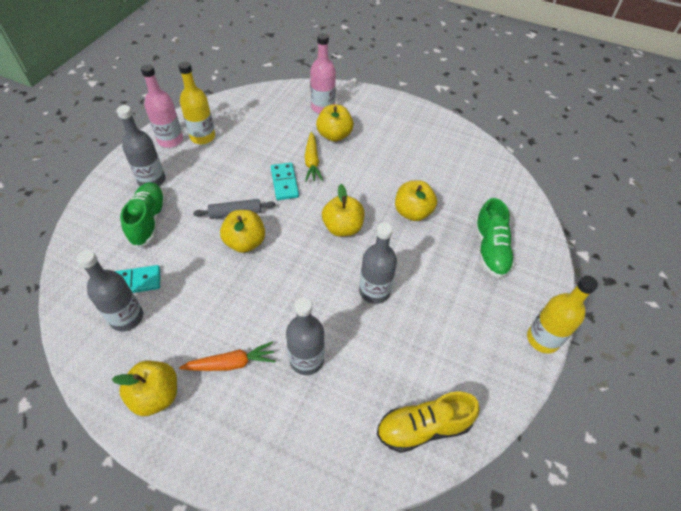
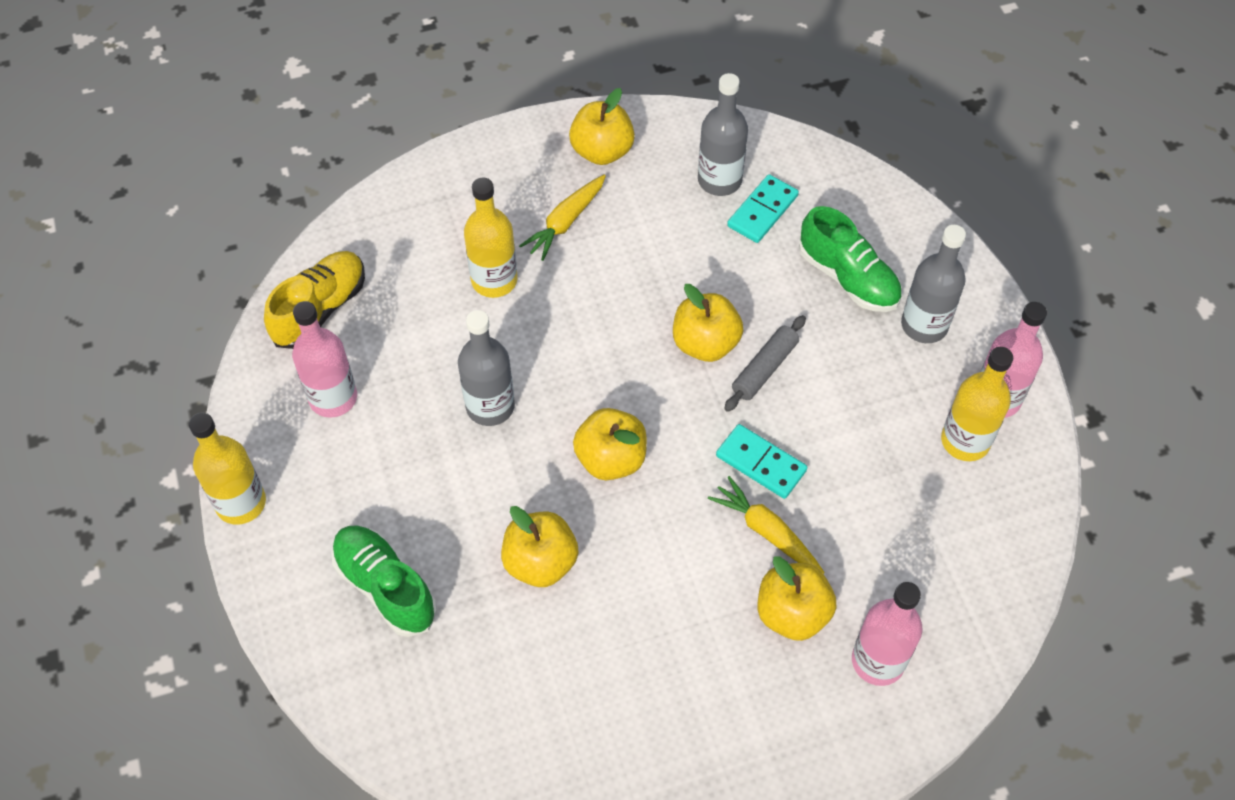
camera: 140 degrees right, 5 degrees up
(231, 363) = (565, 222): orange carrot -> yellow carrot
(306, 360) = (494, 280): grey bottle -> yellow bottle
(454, 360) = (333, 398): none -> pink bottle

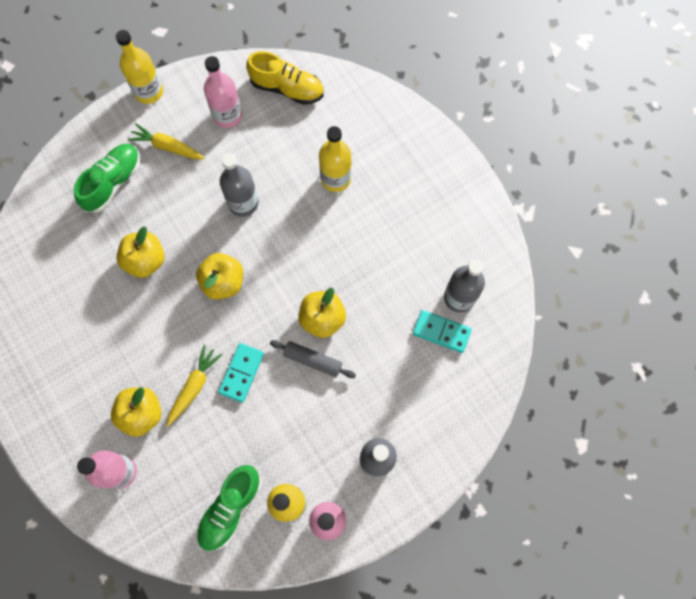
camera: 75 degrees right, 15 degrees up
(565, 222) = (393, 208): yellow carrot -> yellow carrot (167, 147)
(602, 151) = (460, 215): yellow apple -> none
(848, 278) = (401, 401): green shoe -> green shoe (230, 508)

